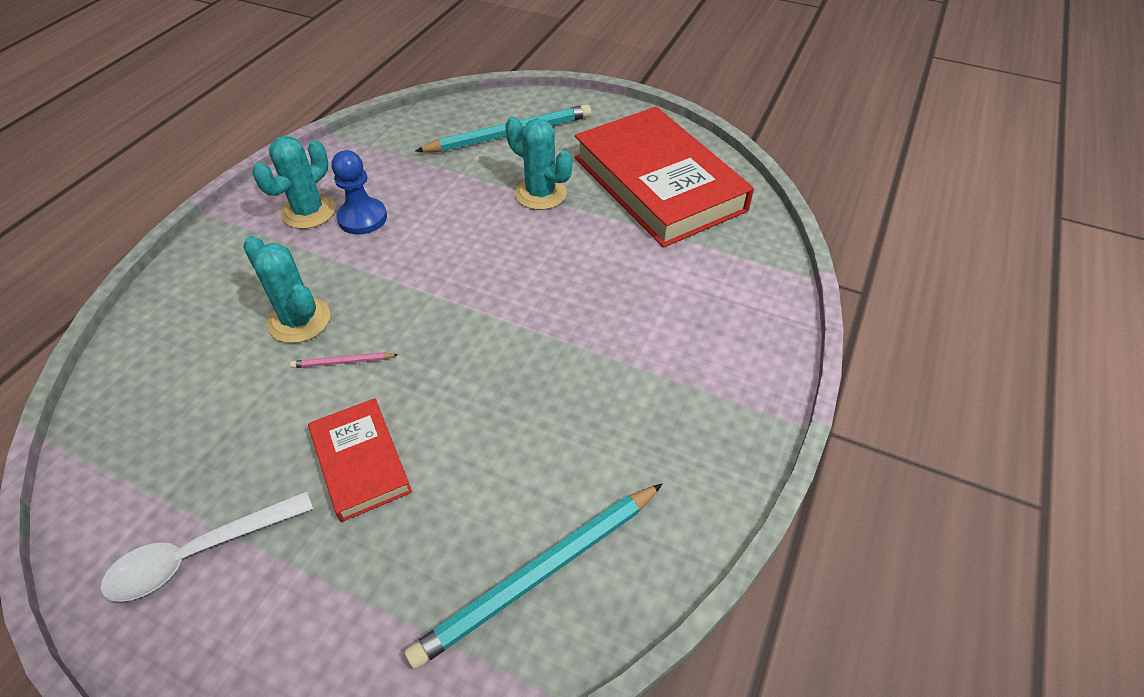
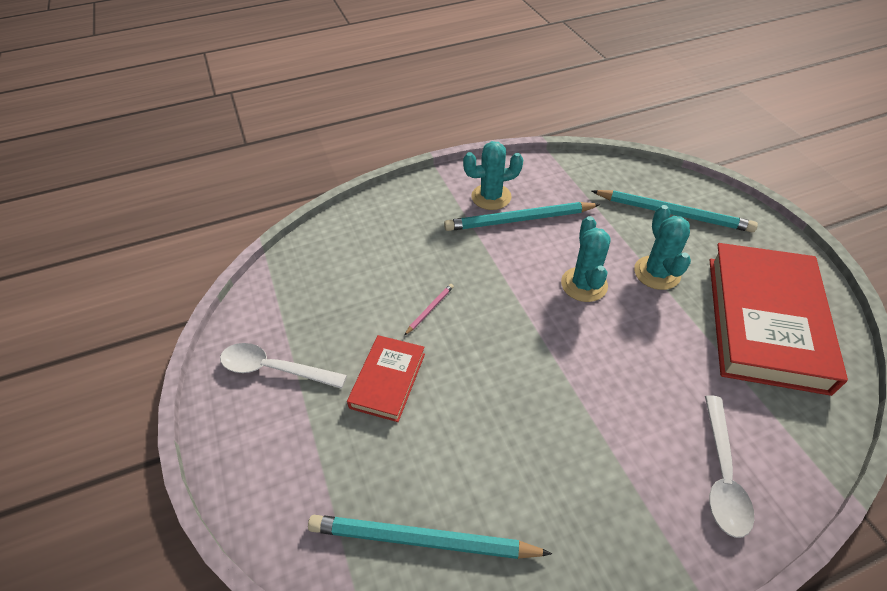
camera: 45 degrees right, 0 degrees up
(299, 320) = (429, 266): turquoise cactus -> turquoise cactus (584, 284)
(343, 362) = (430, 309): pink pencil -> pink pencil turned 90 degrees clockwise
(362, 218) = (519, 220): blue pawn -> turquoise pencil
(727, 322) = (722, 474): none -> white spoon

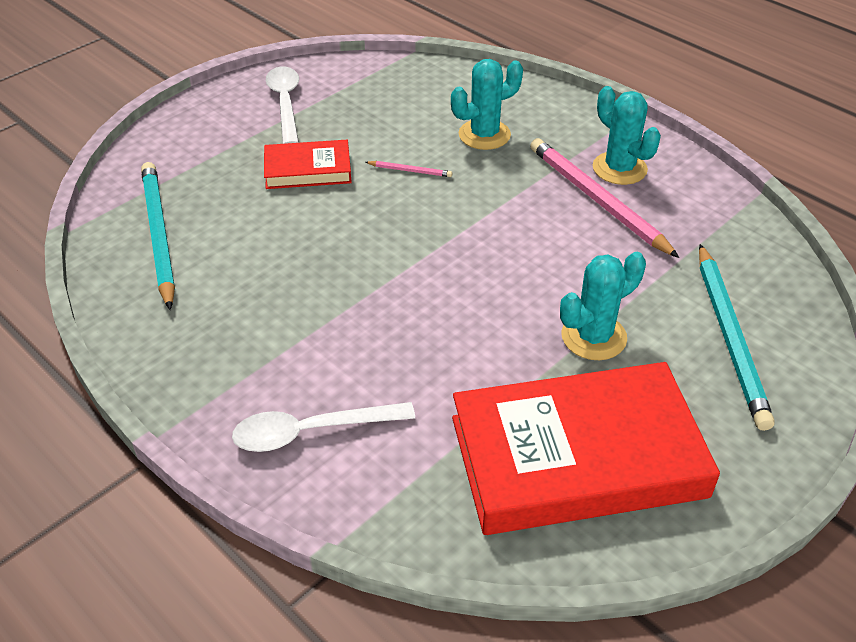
camera: 65 degrees right, 5 degrees down
(519, 220) = (597, 200): turquoise pencil -> pink pencil
(584, 284) = (525, 275): turquoise cactus -> turquoise cactus (484, 135)

